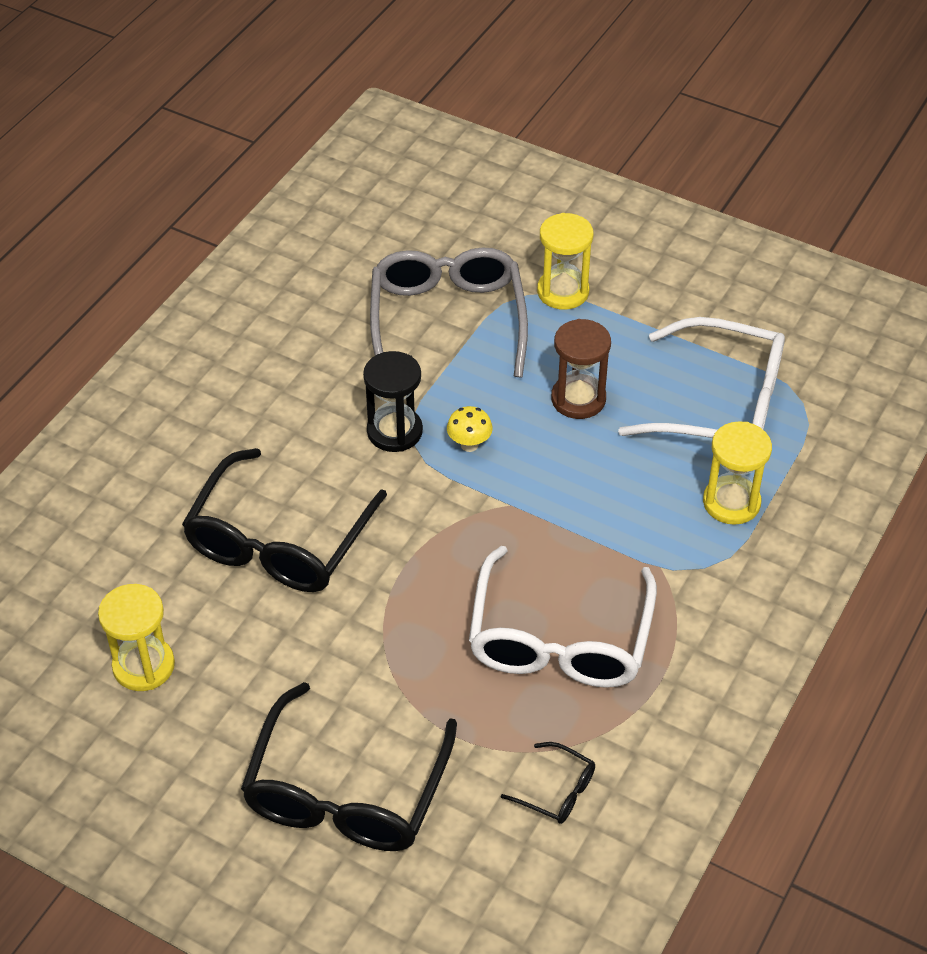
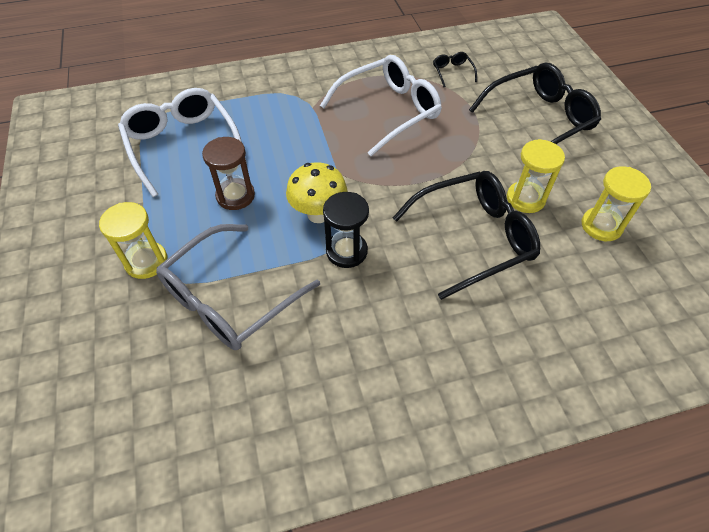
camera: 135 degrees left, 5 degrees up
(469, 445) = (318, 214): yellow mushroom -> yellow mushroom, size x1.83
(731, 502) = (248, 108): yellow hourglass -> yellow hourglass (525, 199)

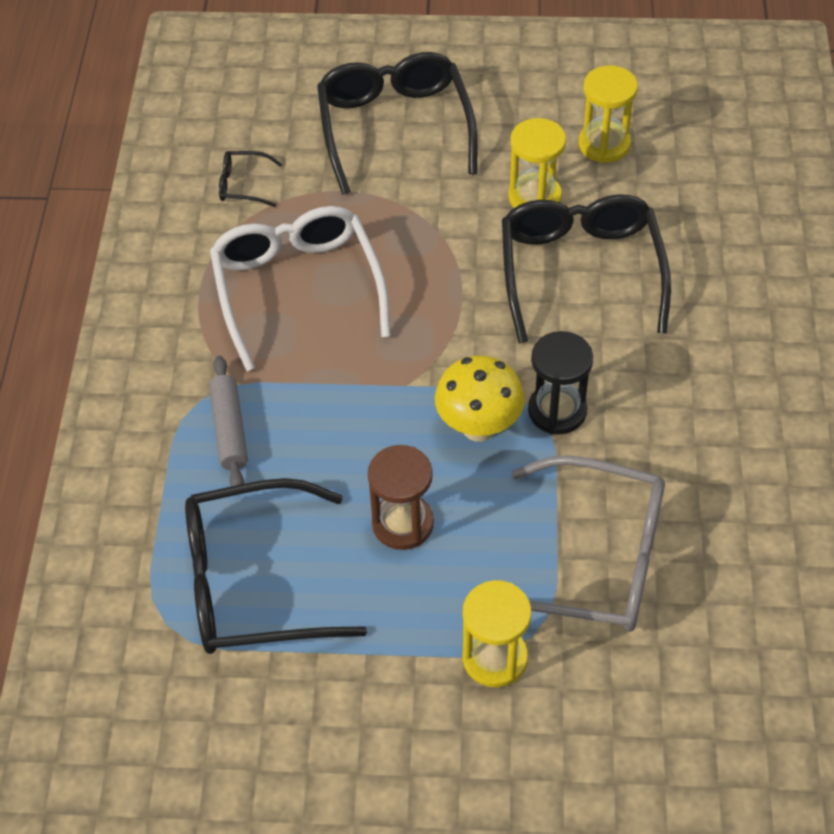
camera: 70 degrees left, 0 degrees up
(182, 145) = (253, 582): white glasses -> black glasses
(230, 298) = (594, 560): grey glasses -> grey glasses turned 45 degrees counterclockwise
(280, 111) = (229, 429): none -> grey rolling pin

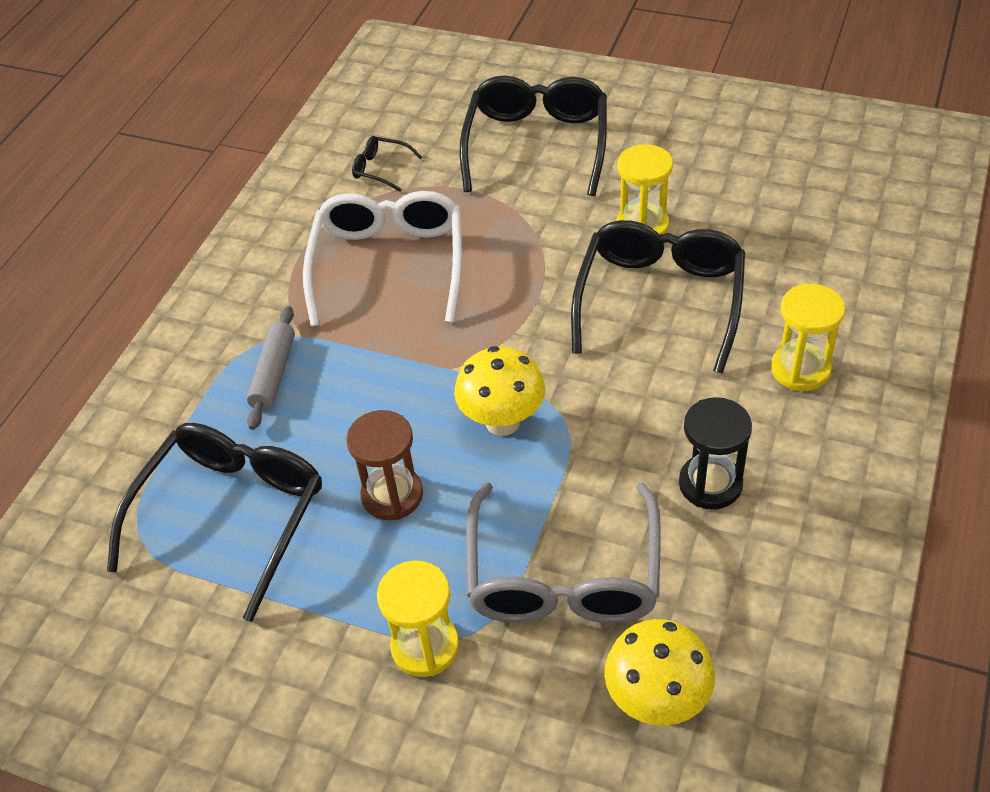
camera: 20 degrees right, 5 degrees down
(253, 582) = (231, 516): black glasses -> black glasses turned 105 degrees clockwise
(557, 411) = (585, 423): black hourglass -> black hourglass (710, 484)
(594, 560) = (563, 575): grey glasses -> grey glasses turned 60 degrees clockwise
(604, 144) = (729, 191): yellow hourglass -> yellow hourglass (800, 369)
(719, 652) = (657, 701): none -> yellow mushroom

